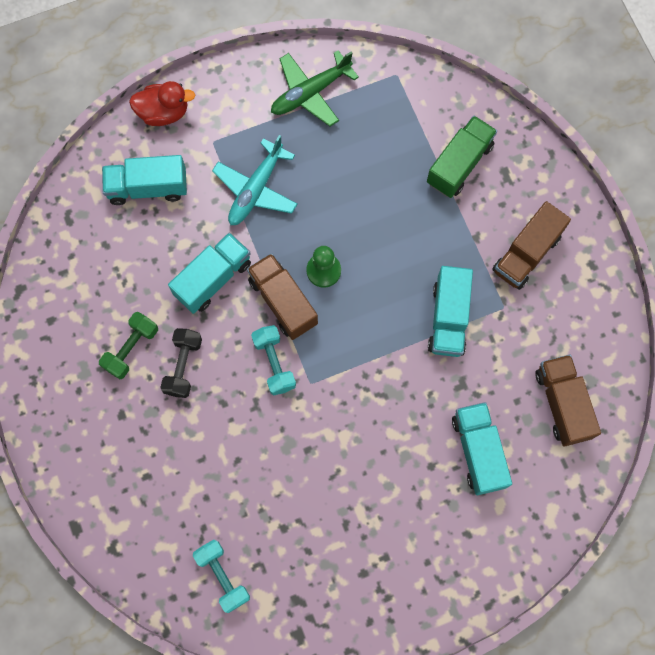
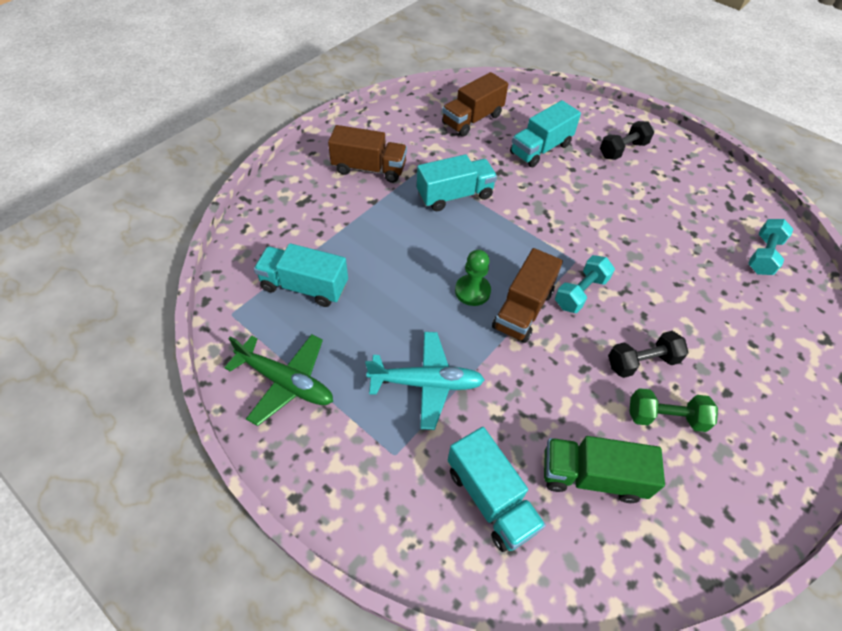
camera: 120 degrees left, 20 degrees down
(164, 112) = (385, 534): red duck -> none
(213, 279) = (543, 377): turquoise truck -> turquoise truck (304, 286)
(434, 546) = (622, 150): none -> black dumbbell
(459, 164) = (309, 233): green truck -> green truck (591, 476)

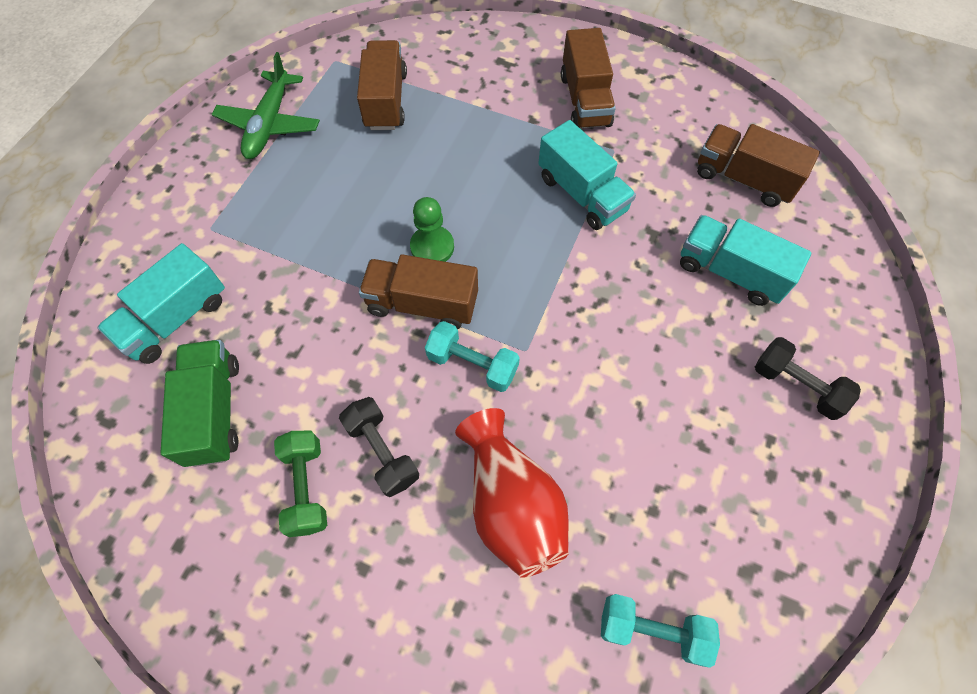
camera: 75 degrees right, 10 degrees up
(304, 286) = (386, 101): turquoise truck -> brown truck
(426, 383) = (295, 234): turquoise plane -> none
(685, 298) = (511, 503): none -> red vase

